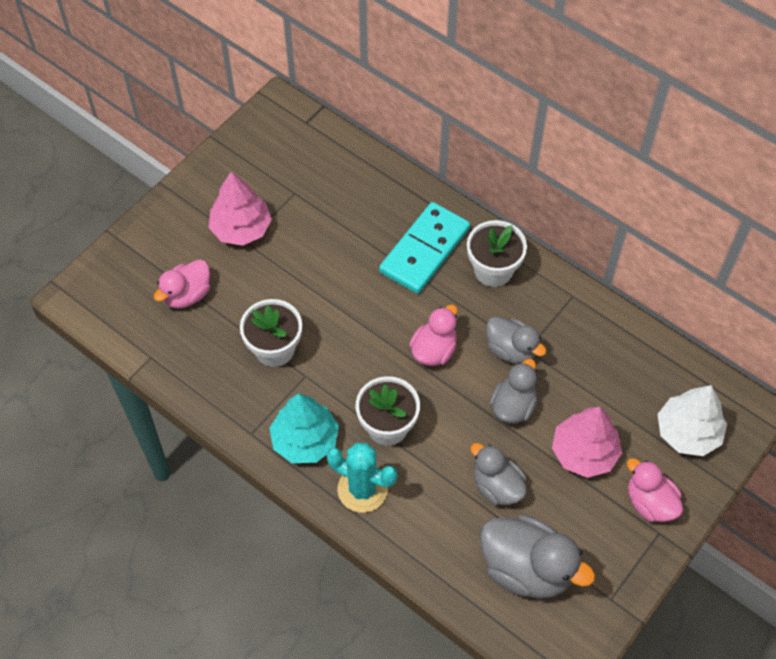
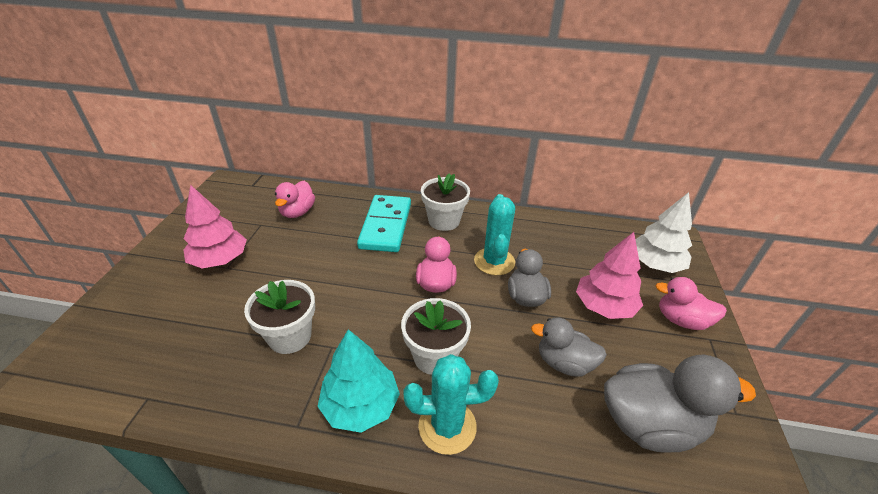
camera: 30 degrees left, 20 degrees down
(187, 295) = (178, 325): pink duck -> pink duck (297, 212)
(511, 350) = (494, 261): grey duck -> turquoise cactus

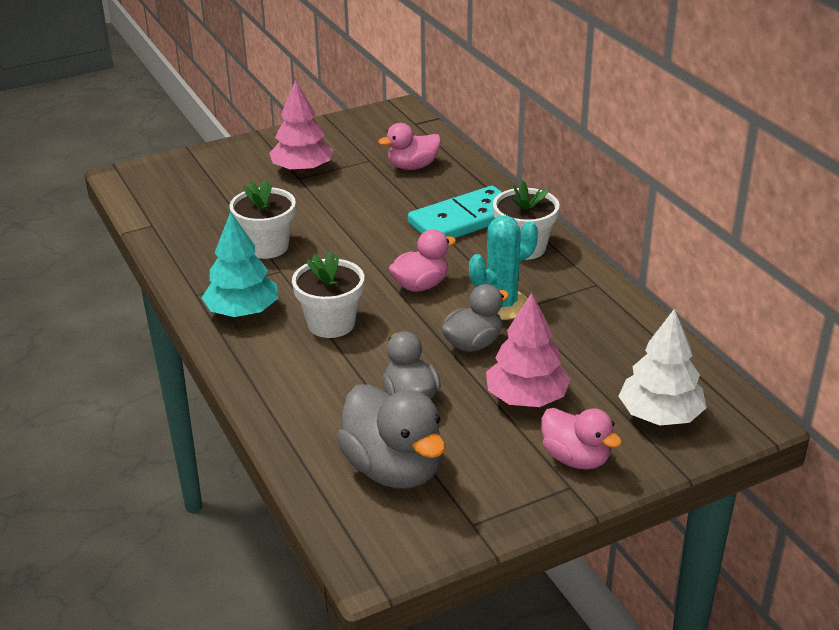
camera: 55 degrees right, 5 degrees down
(447, 426) = (269, 360): turquoise cactus -> none
(681, 320) = (576, 458): pink duck -> pink duck turned 150 degrees clockwise

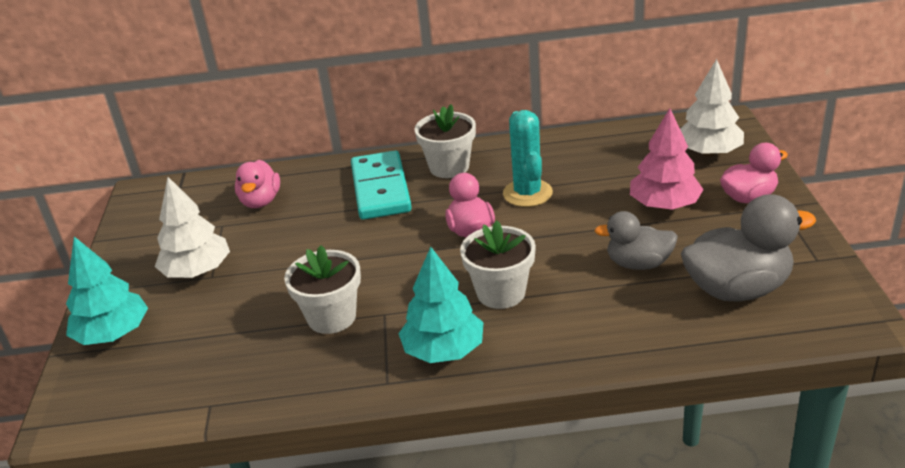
camera: 65 degrees left, 0 degrees up
(216, 161) = (113, 334): none -> turquoise tree
(302, 170) = (197, 271): pink tree -> white tree
(473, 344) = (576, 217): grey duck -> none

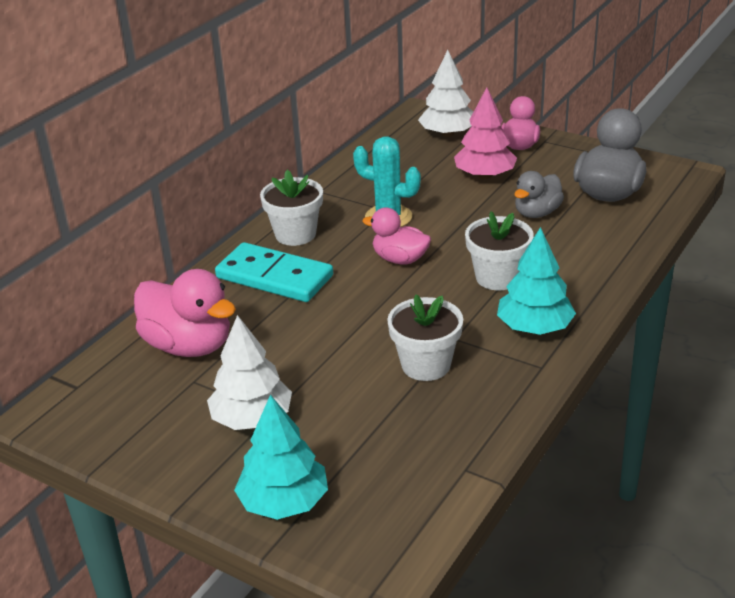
camera: 55 degrees left, 0 degrees up
(261, 201) = (189, 345): pink duck -> pink duck, size x1.59

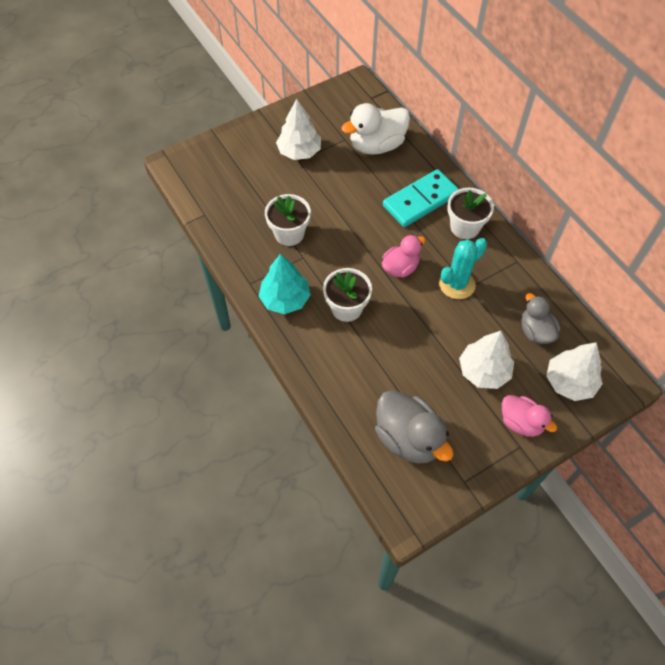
camera: 115 degrees right, 25 degrees up
(189, 345) = (376, 145): pink duck -> white duck
(284, 502) = (236, 145): turquoise tree -> none
(484, 175) = (483, 371): pink tree -> white tree
(537, 213) = (409, 374): grey duck -> grey duck (535, 331)

